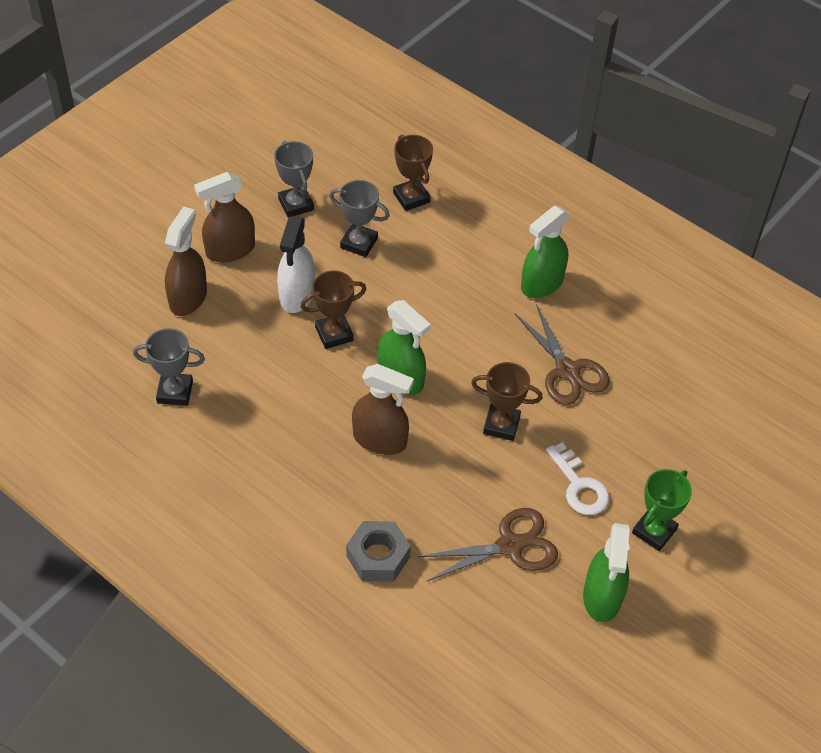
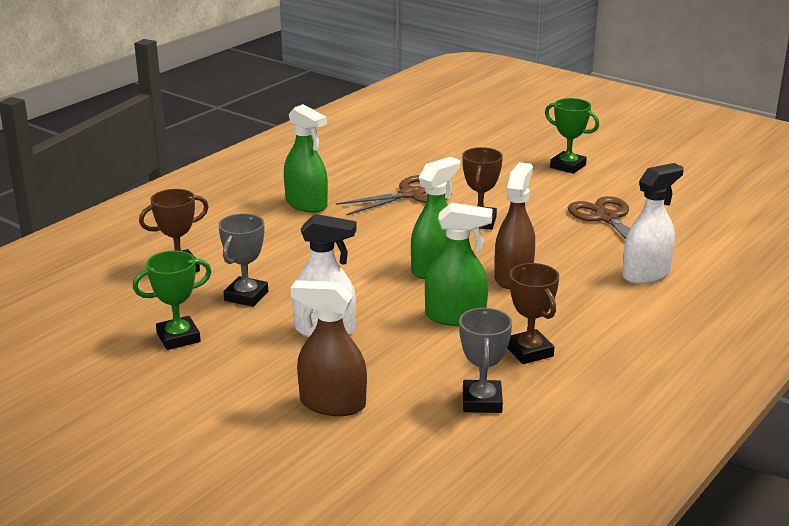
camera: 90 degrees left, 25 degrees down
(230, 250) = (252, 379): brown spray bottle -> none
(296, 204) = (178, 337): grey trophy -> green trophy
(334, 334) = (381, 305): brown trophy -> brown trophy (529, 351)
(378, 556) = (646, 274): grey nut -> white spray bottle
(579, 486) = (534, 191): white key -> none
(602, 597) = (637, 185): green spray bottle -> green spray bottle (455, 317)

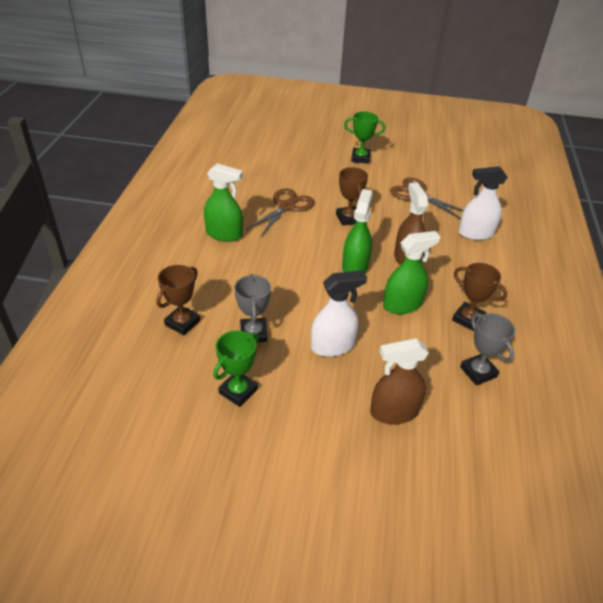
camera: 30 degrees left, 15 degrees up
(646, 274) = (475, 233): white spray bottle -> white spray bottle turned 120 degrees counterclockwise

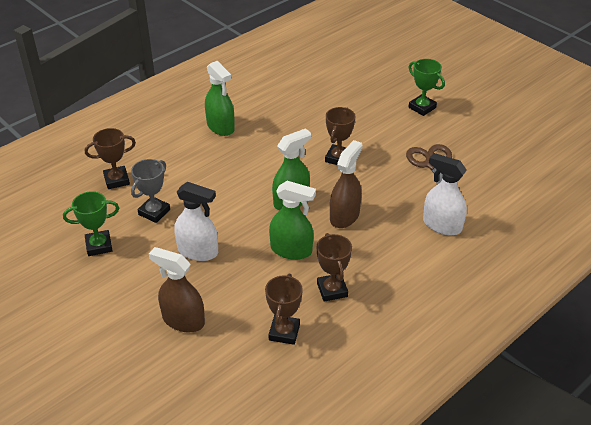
camera: 40 degrees right, 0 degrees up
(286, 206) = (297, 125): brown scissors -> none
(478, 372) = (284, 332): grey trophy -> brown trophy

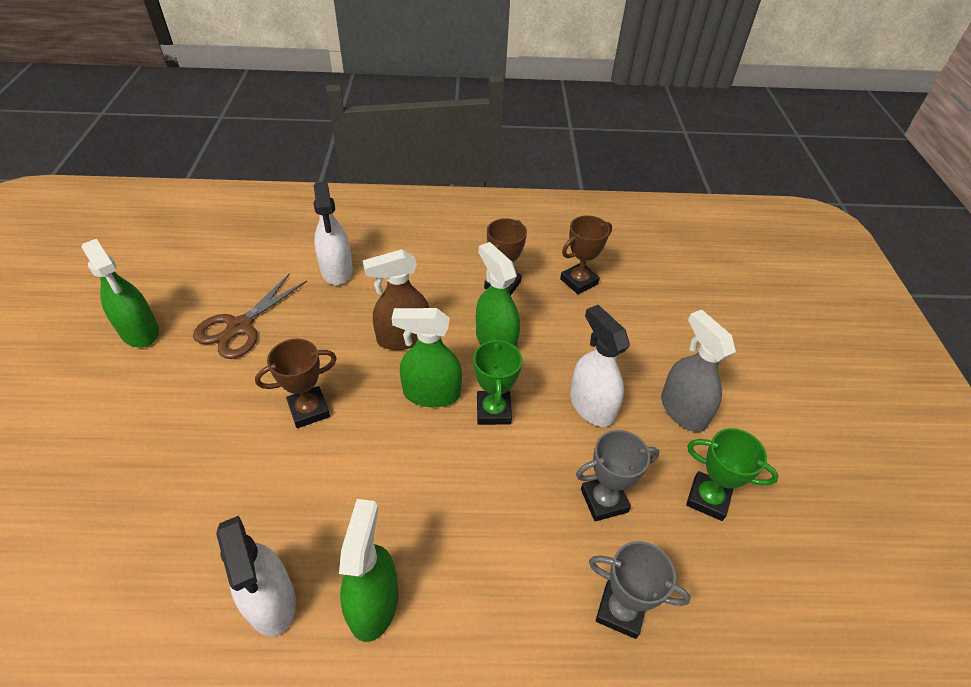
camera: 140 degrees left, 5 degrees up
(116, 180) = (620, 610): brown trophy -> grey trophy
(140, 284) = (683, 410): none -> grey spray bottle
(183, 320) = (661, 345): brown spray bottle -> none
(259, 107) = (270, 601): none -> white spray bottle
(422, 107) = (109, 406): green trophy -> green trophy (493, 411)
(471, 133) = (140, 331): none -> green spray bottle

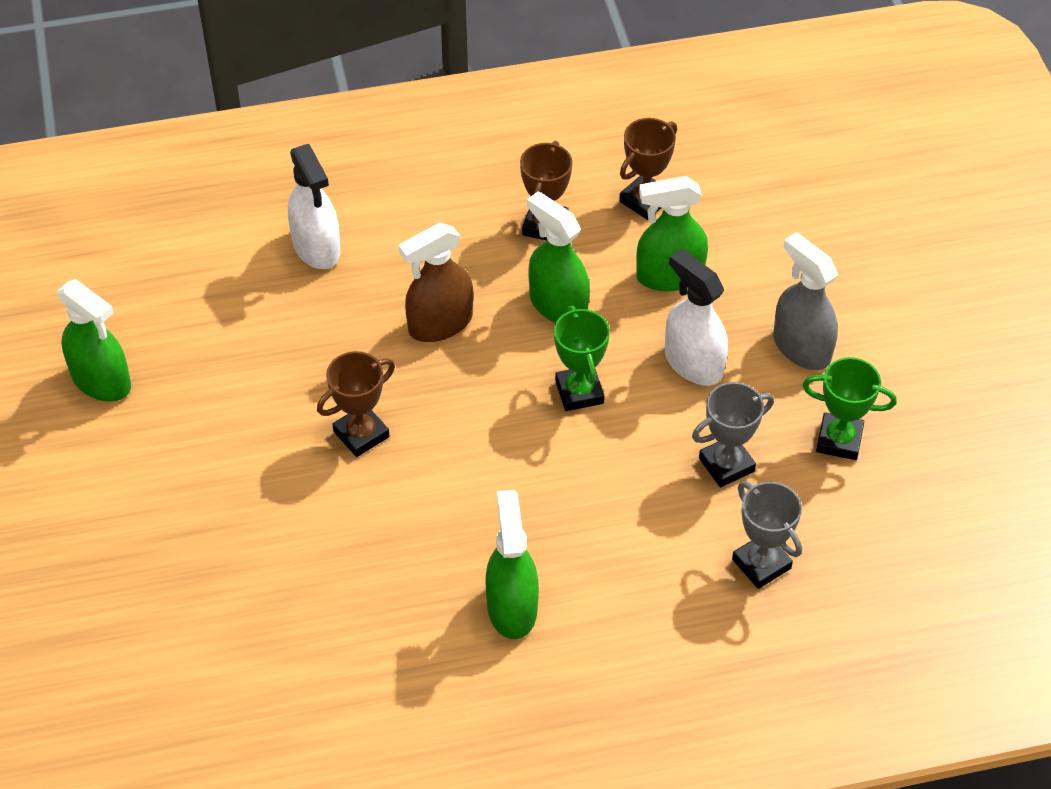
camera: 10 degrees left, 5 degrees up
(239, 327) = (226, 350): brown scissors -> none
(270, 601) = (407, 626): white spray bottle -> none
(431, 393) = (499, 386): green spray bottle -> green spray bottle (669, 276)
(620, 610) = (761, 564): grey trophy -> grey trophy turned 45 degrees clockwise

